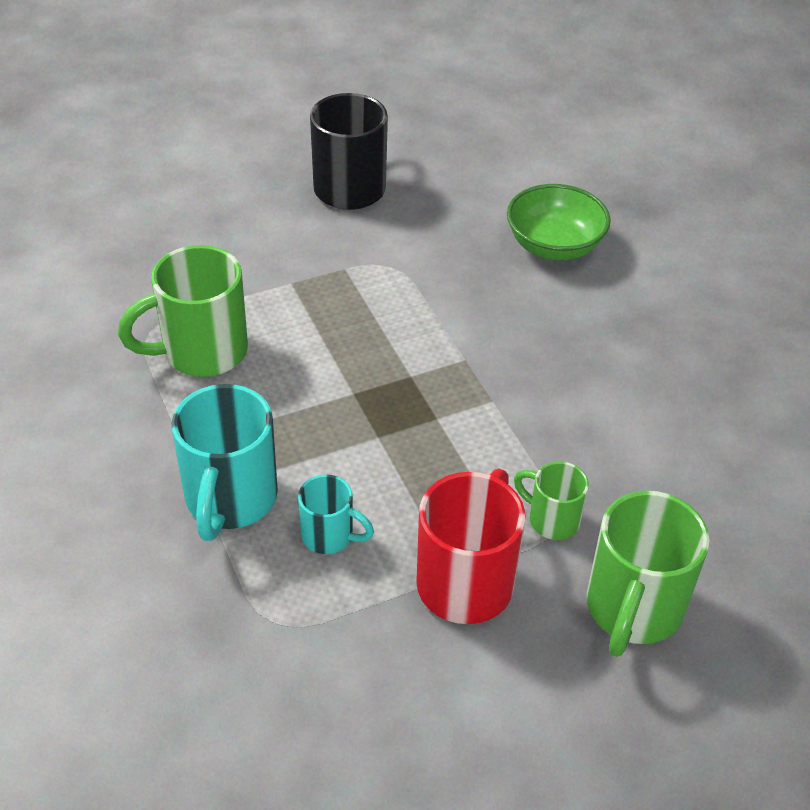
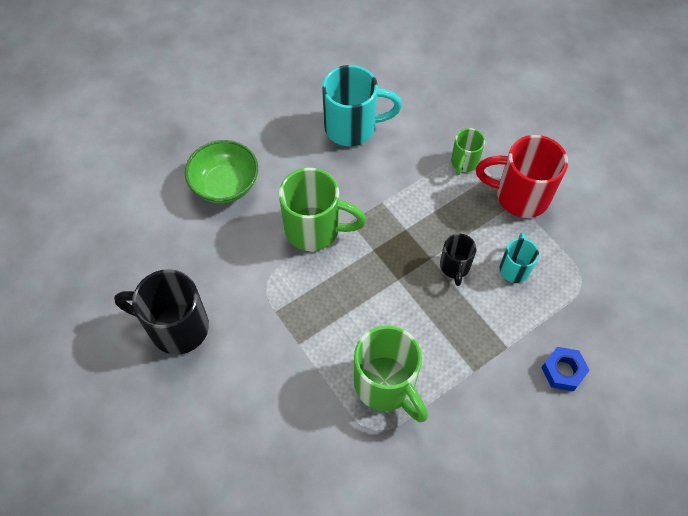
camera: 100 degrees left, 15 degrees up
(137, 549) = (563, 371): none -> blue nut
(230, 500) = (508, 329): turquoise mug -> turquoise mug (352, 127)
(354, 461) = (454, 267): none -> black mug
(632, 610) = (509, 123): green mug -> green mug (315, 229)

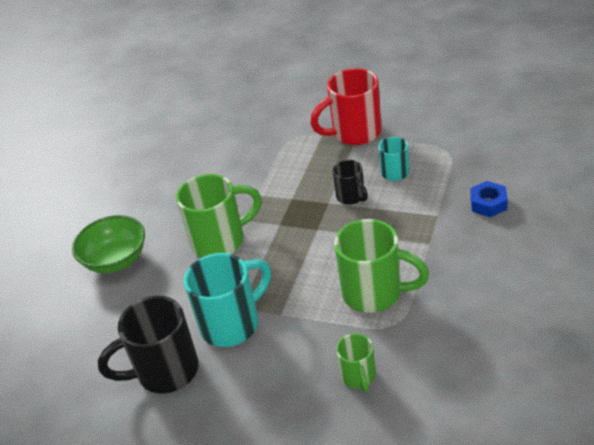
camera: 30 degrees left, 20 degrees down
(352, 127) = (188, 168): turquoise mug -> turquoise mug (232, 324)
(464, 162) = (295, 139): green mug -> green mug (358, 377)

